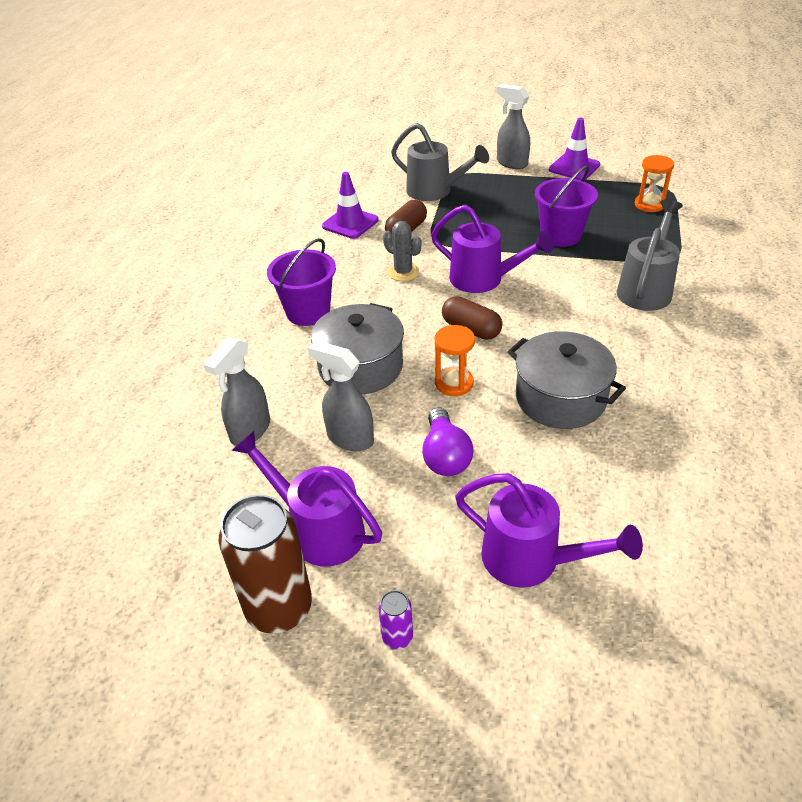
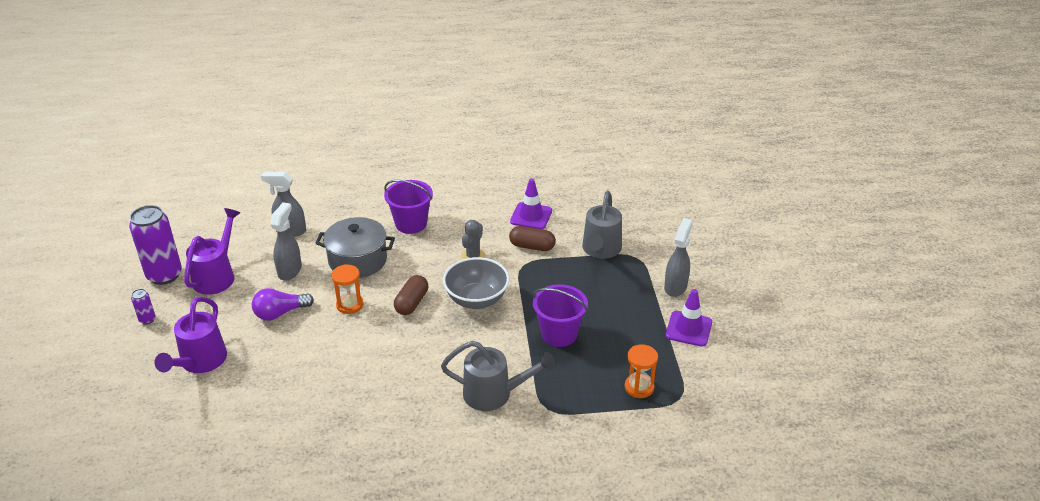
camera: 70 degrees right, 5 degrees down
(279, 608) = (164, 275): brown can -> purple can
(484, 280) = (476, 299): purple watering can -> grey bowl
(560, 398) = (344, 358): grey pot -> none

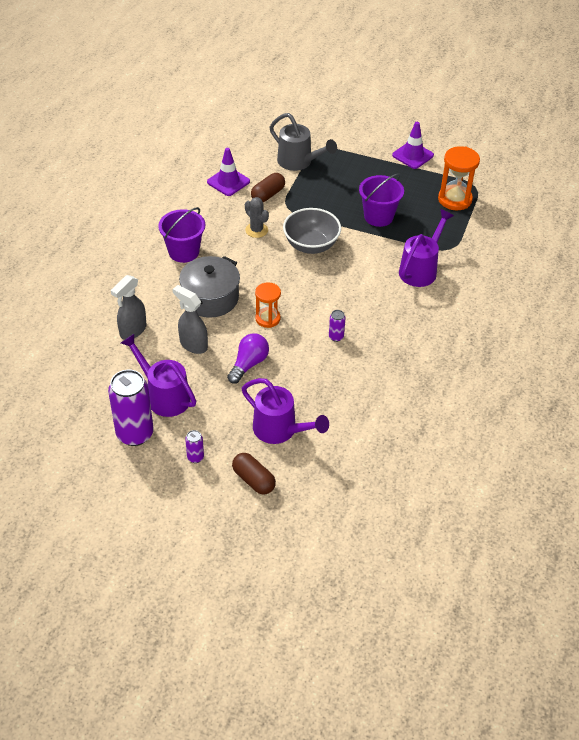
camera: 65 degrees left, 10 degrees up
(280, 313) = (248, 364): purple light bulb -> purple light bulb turned 150 degrees counterclockwise
(348, 360) = (336, 337): none -> purple can
(412, 303) = (290, 282): brown capsule -> brown capsule (253, 480)
(495, 394) = (421, 269): grey watering can -> purple watering can
(639, 387) = (454, 199): orange hourglass -> orange hourglass, size x1.52
(675, 287) = (366, 143): grey spray bottle -> none

